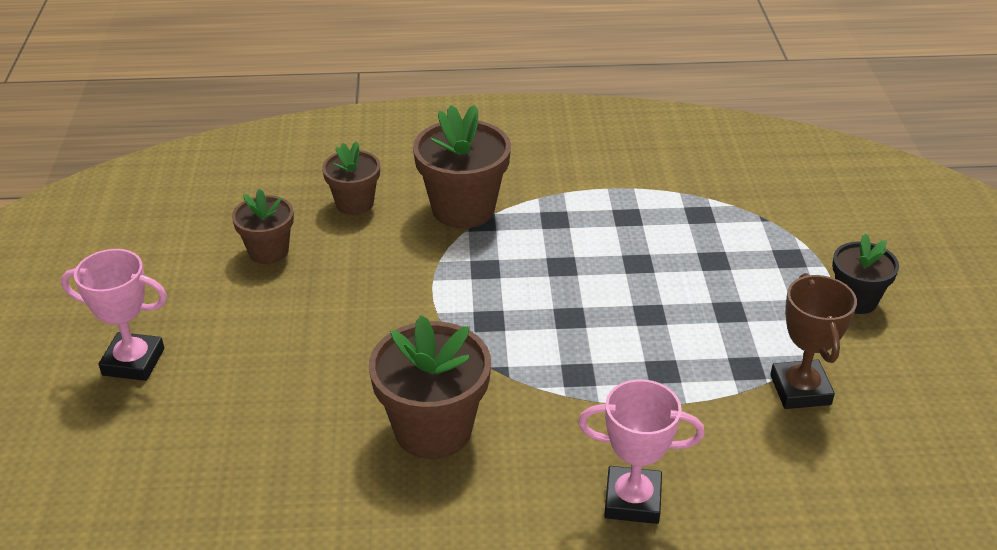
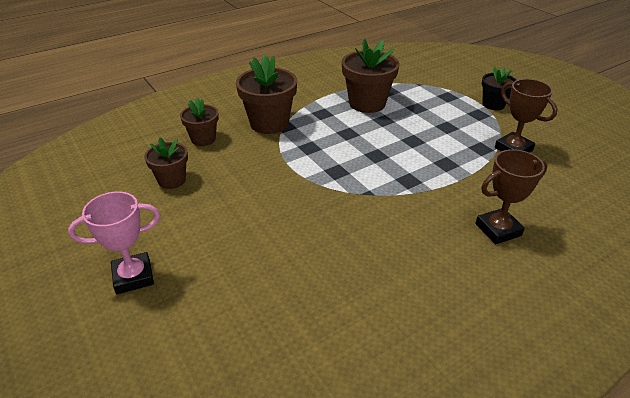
camera: 30 degrees left, 0 degrees up
(433, 429) = (362, 238): brown flower pot -> brown flower pot (367, 103)
(632, 500) = (498, 229): pink trophy -> brown trophy

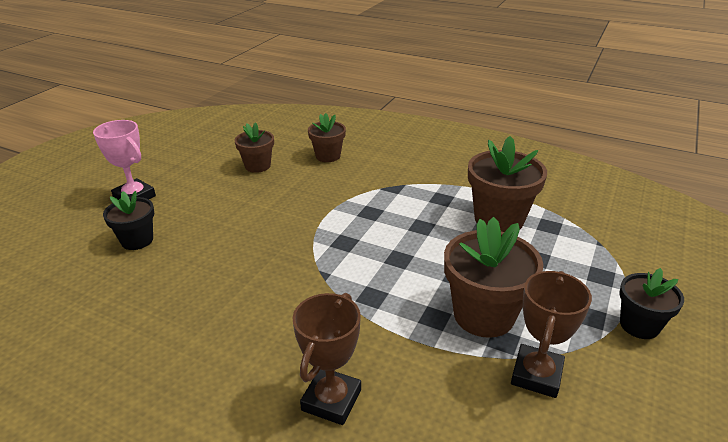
camera: 60 degrees right, 5 degrees down
(222, 290) = (137, 240): none -> black flower pot
(269, 123) = (388, 176): brown flower pot -> brown flower pot (484, 315)
(498, 229) = (331, 400): brown trophy -> brown trophy turned 75 degrees clockwise

